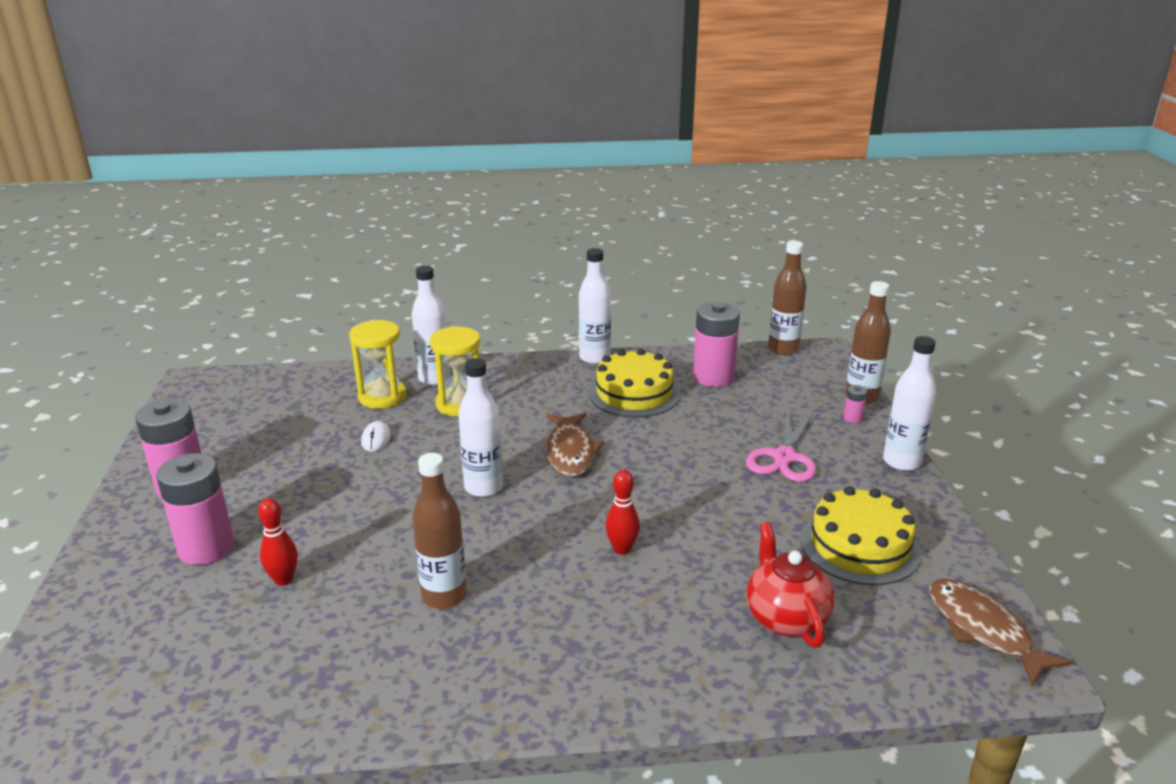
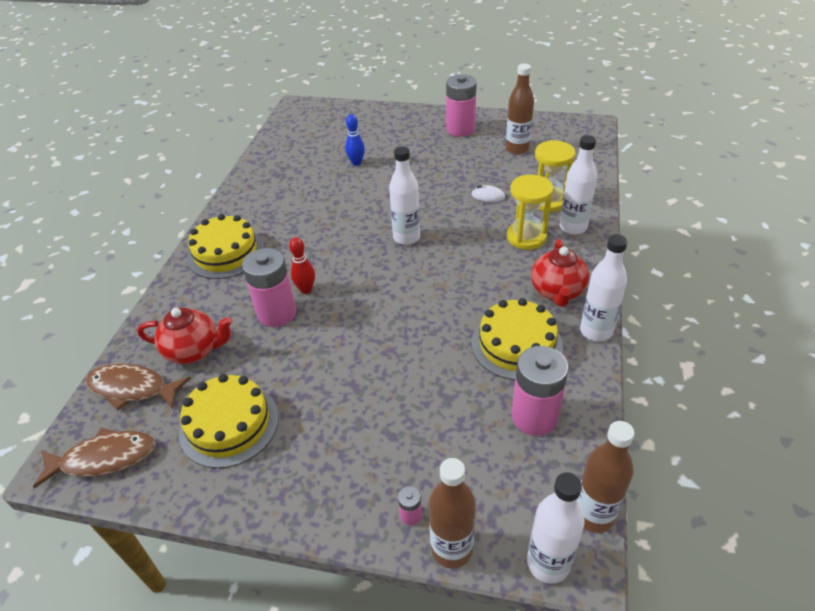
camera: 110 degrees right, 15 degrees up
(206, 548) = (397, 140): pink battery -> pink battery (277, 313)
(283, 579) = (356, 163): red bowling pin -> blue bowling pin
(444, 596) = (309, 213): brown bottle -> brown bottle (517, 149)
(548, 379) = (557, 292): none -> red teapot
(571, 452) = (432, 286): brown fish -> brown fish (132, 388)
(576, 664) = (226, 253): none -> yellow cake
(784, 457) = (367, 422): pink scissors -> none
(901, 462) = (316, 520): white bottle -> white bottle (548, 563)

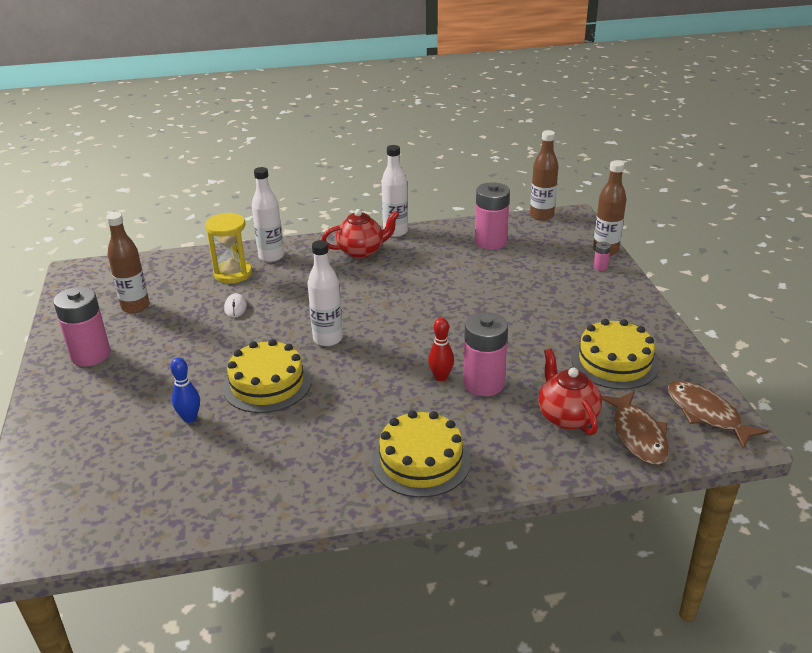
camera: 115 degrees left, 10 degrees down
(516, 344) = (431, 258): yellow cake -> yellow cake (267, 384)
(526, 237) = (296, 275): yellow hourglass -> none
(548, 563) = (582, 223): white bottle -> none

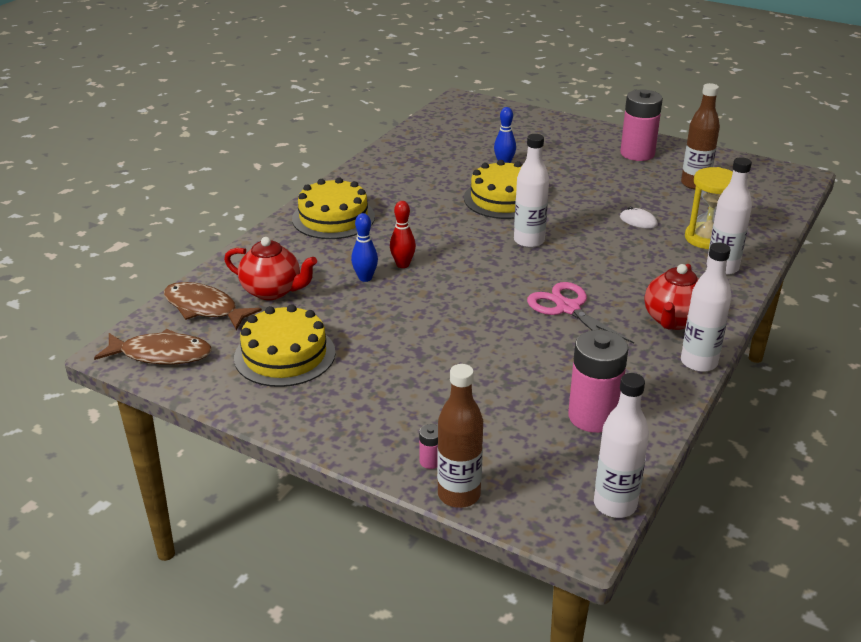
camera: 130 degrees right, 0 degrees up
(399, 287) = (568, 308): none -> pink scissors
(483, 383) = (365, 278): pink battery -> blue bowling pin
(541, 216) = (615, 504): brown bottle -> white bottle

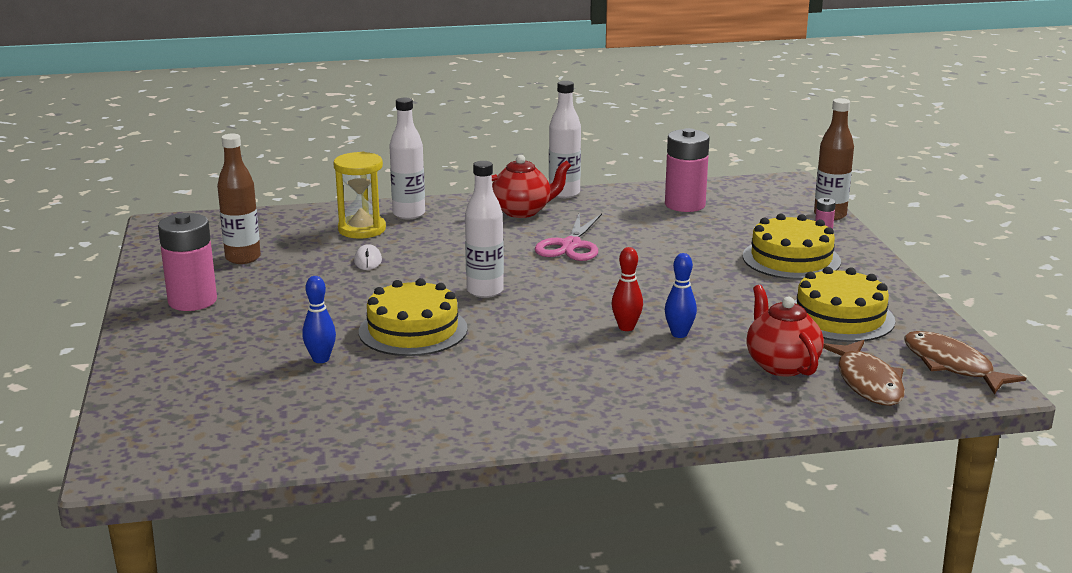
camera: 130 degrees left, 10 degrees down
(333, 218) = (605, 400): yellow cake -> yellow cake (791, 259)
(615, 504) = (749, 181): white bottle -> none

